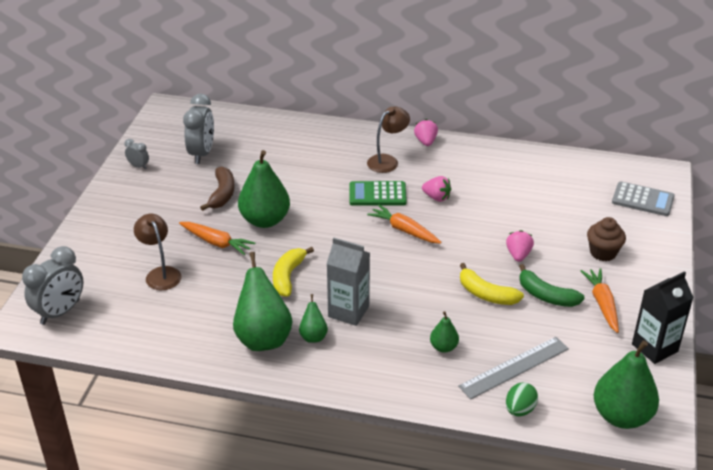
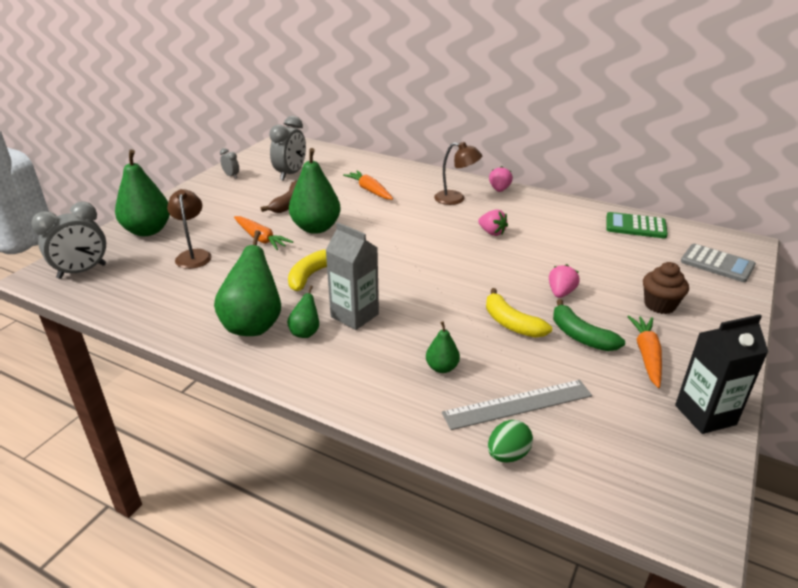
camera: 15 degrees right, 5 degrees down
(377, 194) = (434, 222): green calculator -> green calculator (635, 226)
(387, 161) = (456, 199): brown lamp -> brown lamp turned 45 degrees clockwise
(404, 230) = (447, 254): orange carrot -> orange carrot (370, 190)
(621, 416) = (643, 491): green pear -> green pear (147, 231)

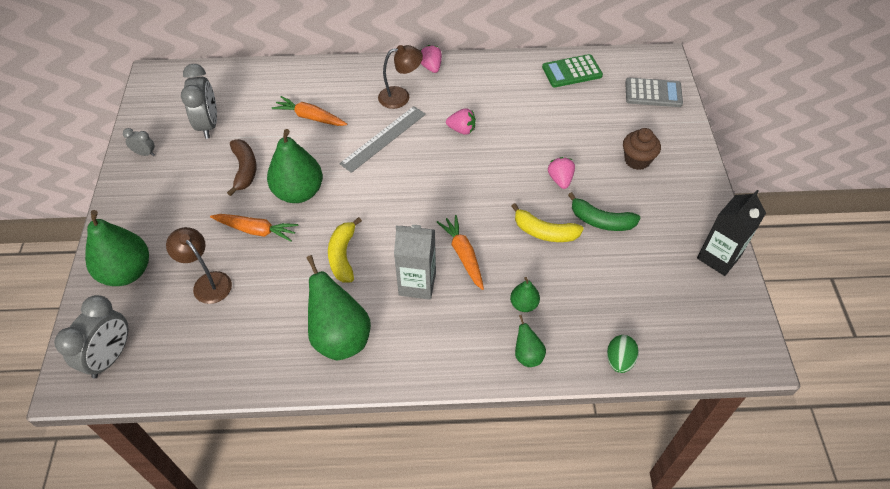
camera: 30 degrees left, 20 degrees up
(305, 332) = (391, 322): green pear -> green pear (527, 355)
(518, 404) = (598, 312): grey ruler -> grey ruler (383, 138)
(646, 355) = (655, 218): orange carrot -> orange carrot (463, 255)

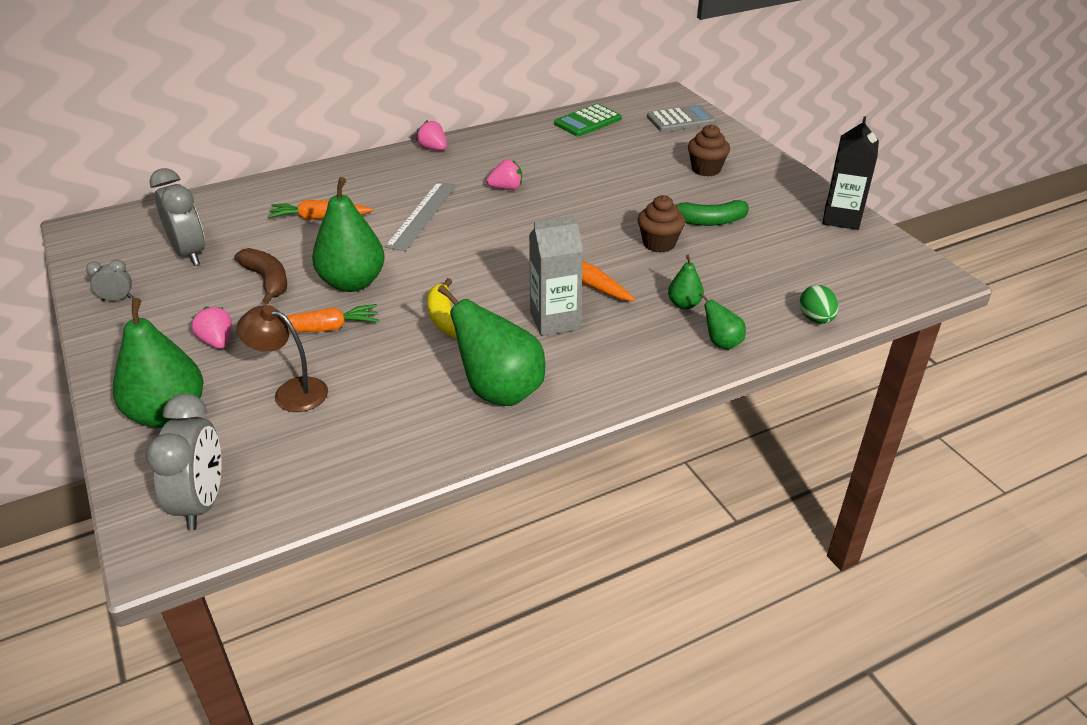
camera: 25 degrees left, 15 degrees down
(400, 96) = (416, 178): brown lamp -> none
(544, 232) = (659, 243): yellow banana -> brown cupcake
(560, 180) = (642, 201): pink strawberry -> pink strawberry (217, 341)

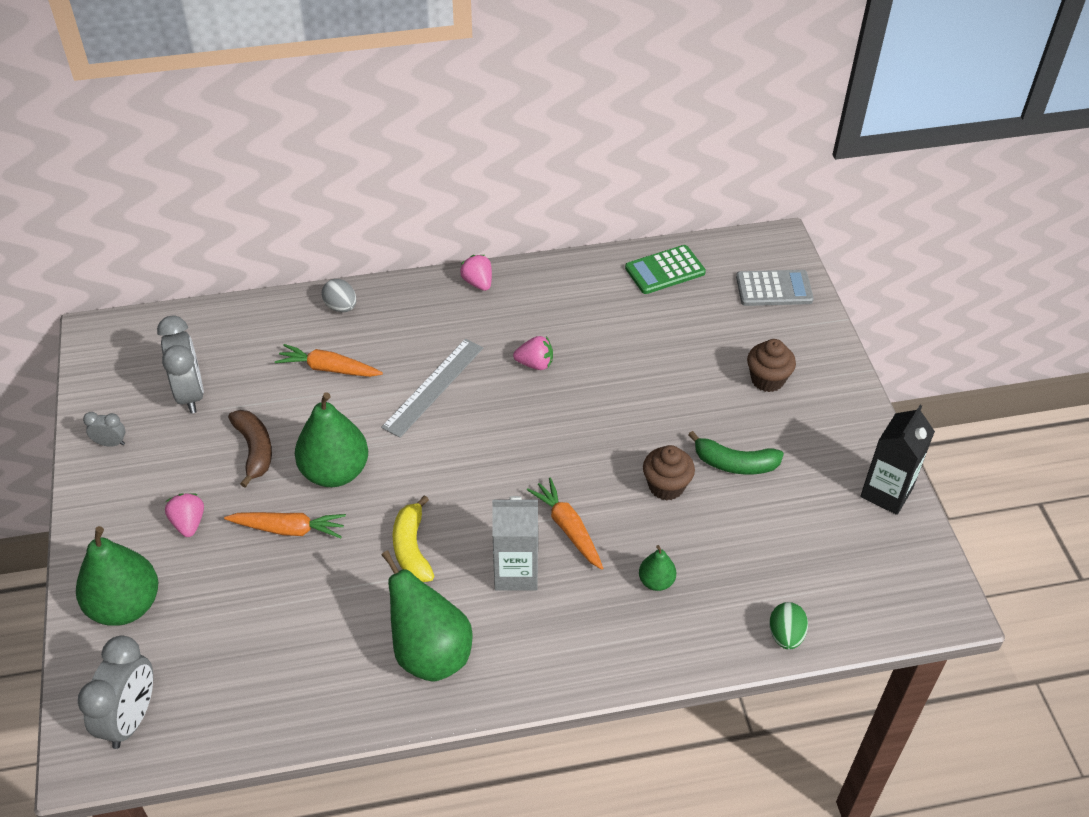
camera: 15 degrees right, 10 degrees up
(291, 392) = (239, 605): brown lamp -> none
(316, 179) = (341, 307): none -> grey egg
(721, 343) = (672, 644): green pear -> none

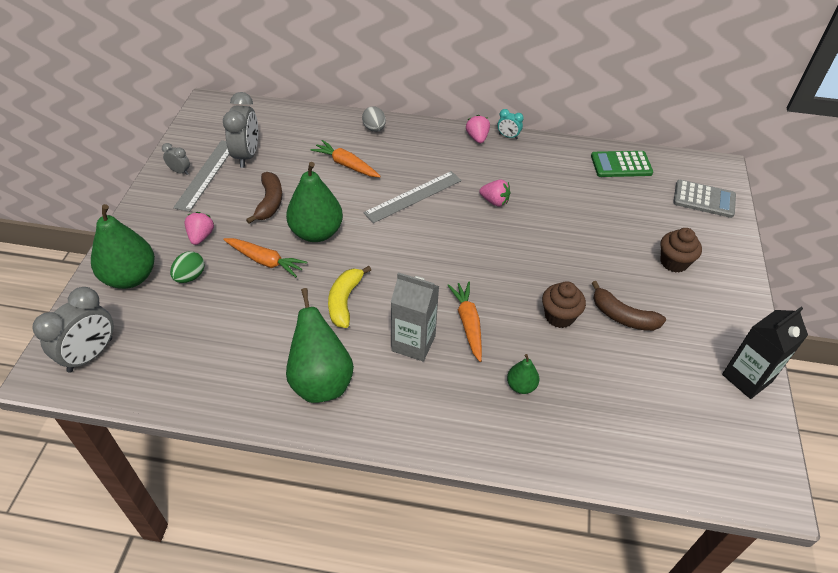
camera: 20 degrees right, 0 degrees up
(149, 437) = (206, 174): none -> grey ruler
(515, 270) = (508, 136): none -> turquoise clock
(735, 463) = (622, 316): green banana -> brown banana
(785, 635) = (614, 466): green egg -> green egg (190, 276)

